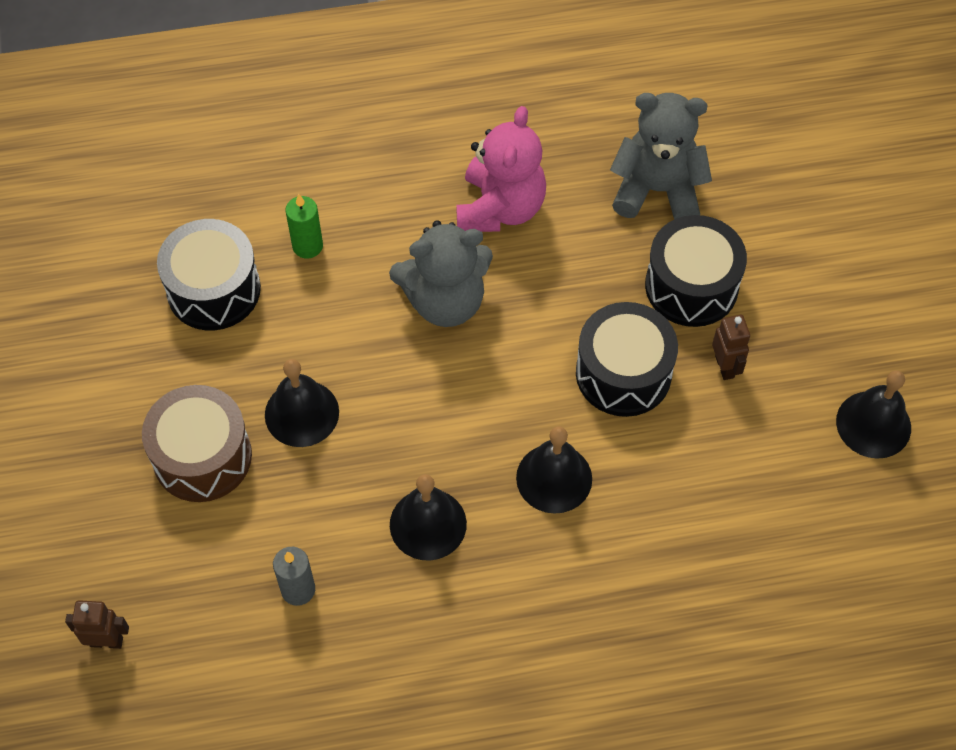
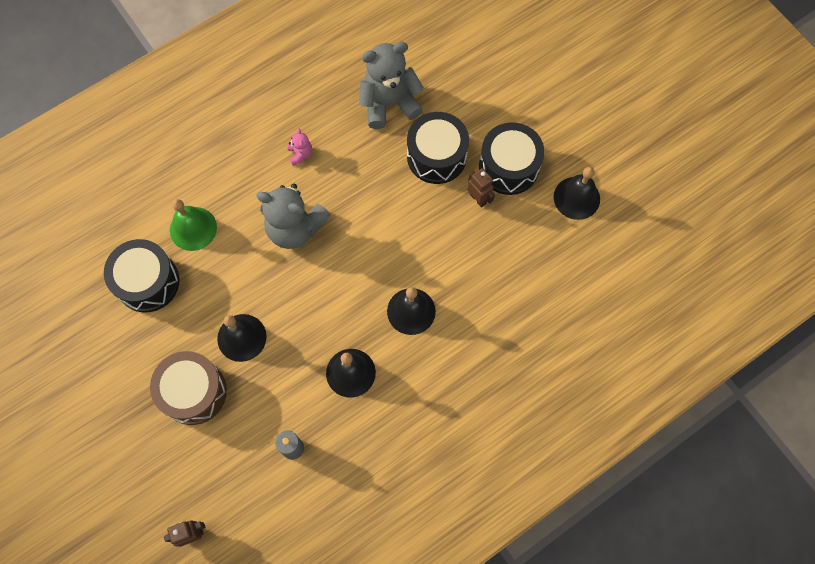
camera: 25 degrees left, 10 degrees up
(307, 246) = (193, 228): green candle -> green bell
(445, 301) = (295, 228): grey teddy bear -> grey teddy bear turned 60 degrees clockwise
(500, 208) = (300, 154): pink teddy bear -> pink teddy bear, size x0.43
(623, 373) = (422, 228): black drum -> black drum (508, 167)

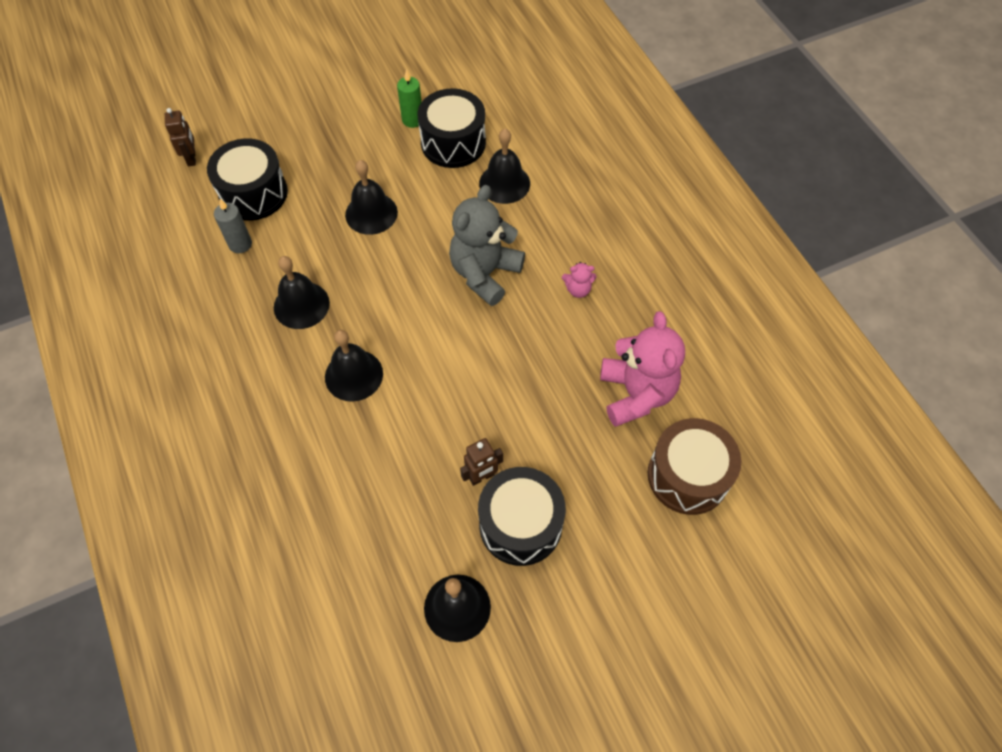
camera: 100 degrees right, 10 degrees down
(121, 326) = (412, 120): none -> green candle
(193, 228) = (504, 183): green bell -> black bell
(194, 392) = (327, 170): brown drum -> brown drum (688, 476)
(389, 103) = (636, 394): grey teddy bear -> pink teddy bear
(436, 156) = (551, 437): black drum -> black drum (253, 193)

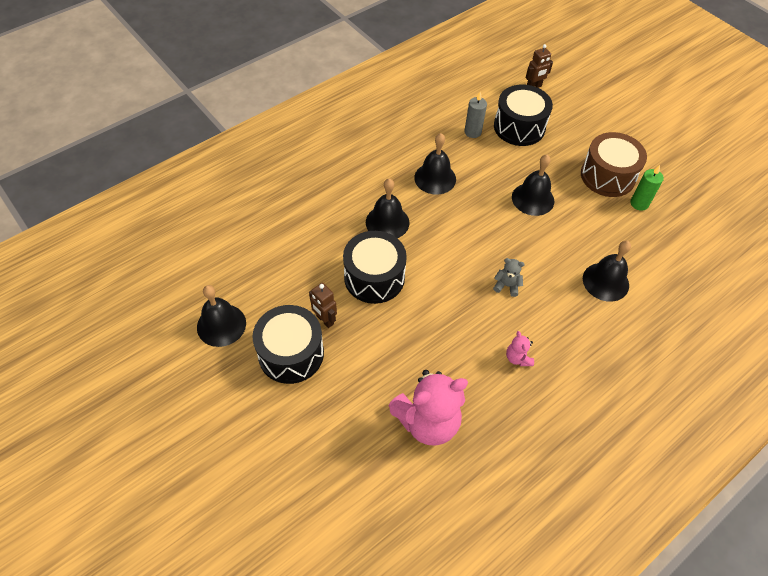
camera: 75 degrees right, 5 degrees down
(453, 143) = (630, 236): black drum -> black drum (374, 277)
(485, 273) = (507, 285): grey teddy bear -> grey teddy bear, size x0.43
(688, 476) = (359, 476): brown drum -> brown drum (607, 176)

